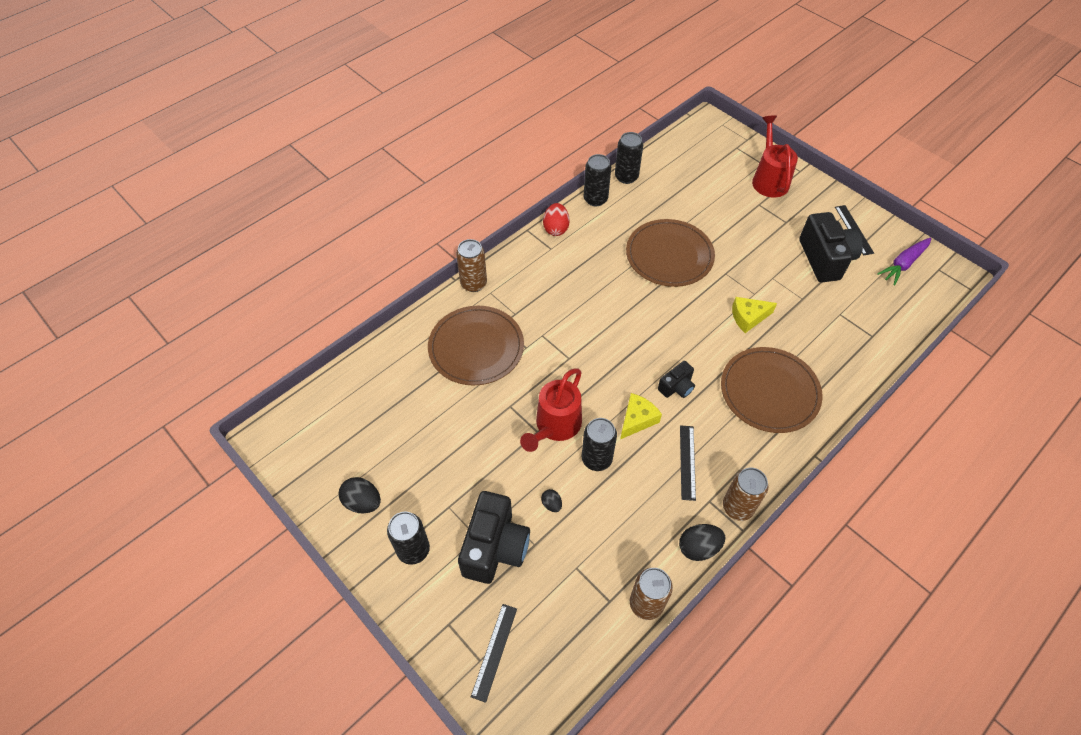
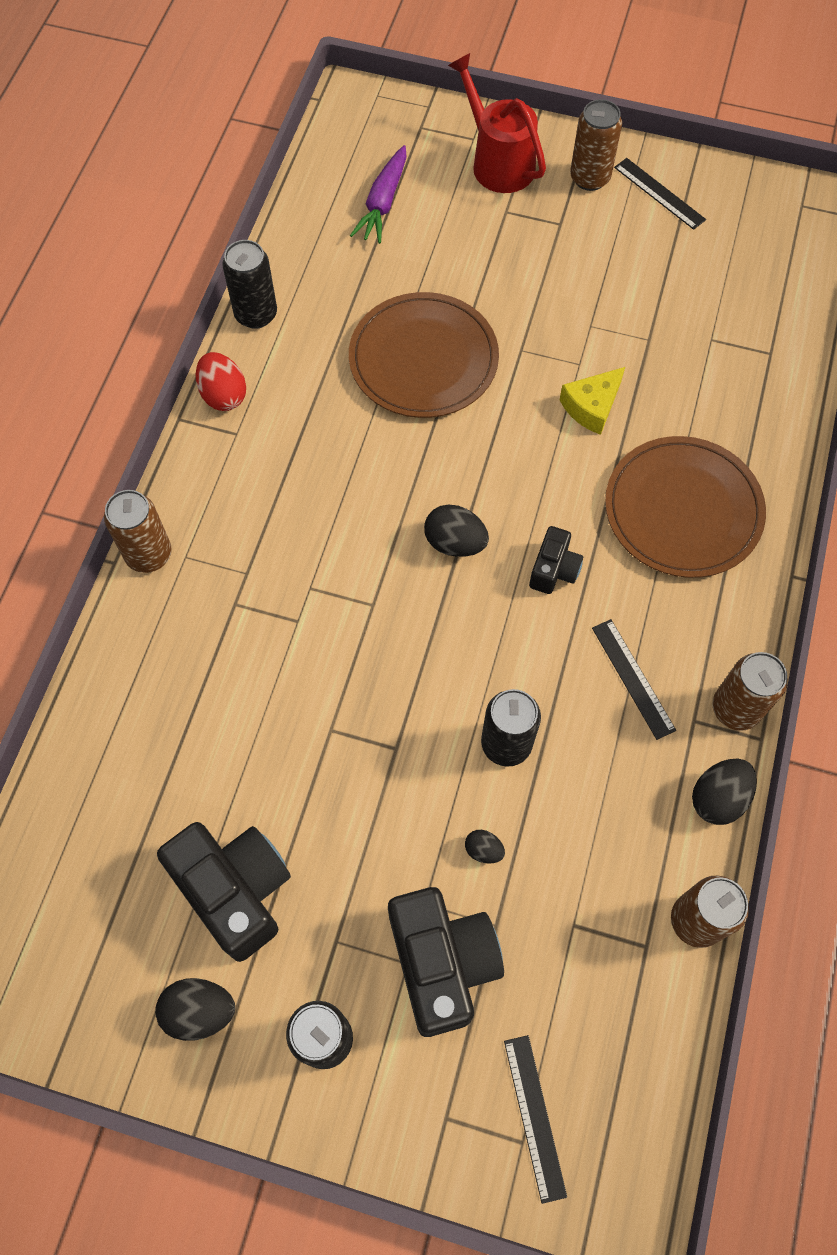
camera: 30 degrees left, 10 degrees up
(476, 347) = (219, 661): brown plate -> none
(555, 426) = (417, 726): red watering can -> none
(626, 177) = (281, 253): black can -> none
(631, 349) = (455, 543): none -> black egg
(637, 419) = (528, 651): yellow cheese -> none
(817, 207) = (589, 178): none -> brown can
(825, 259) = (645, 260): black camera -> black camera (235, 890)
(903, 264) = (753, 218): purple carrot -> purple carrot (383, 203)

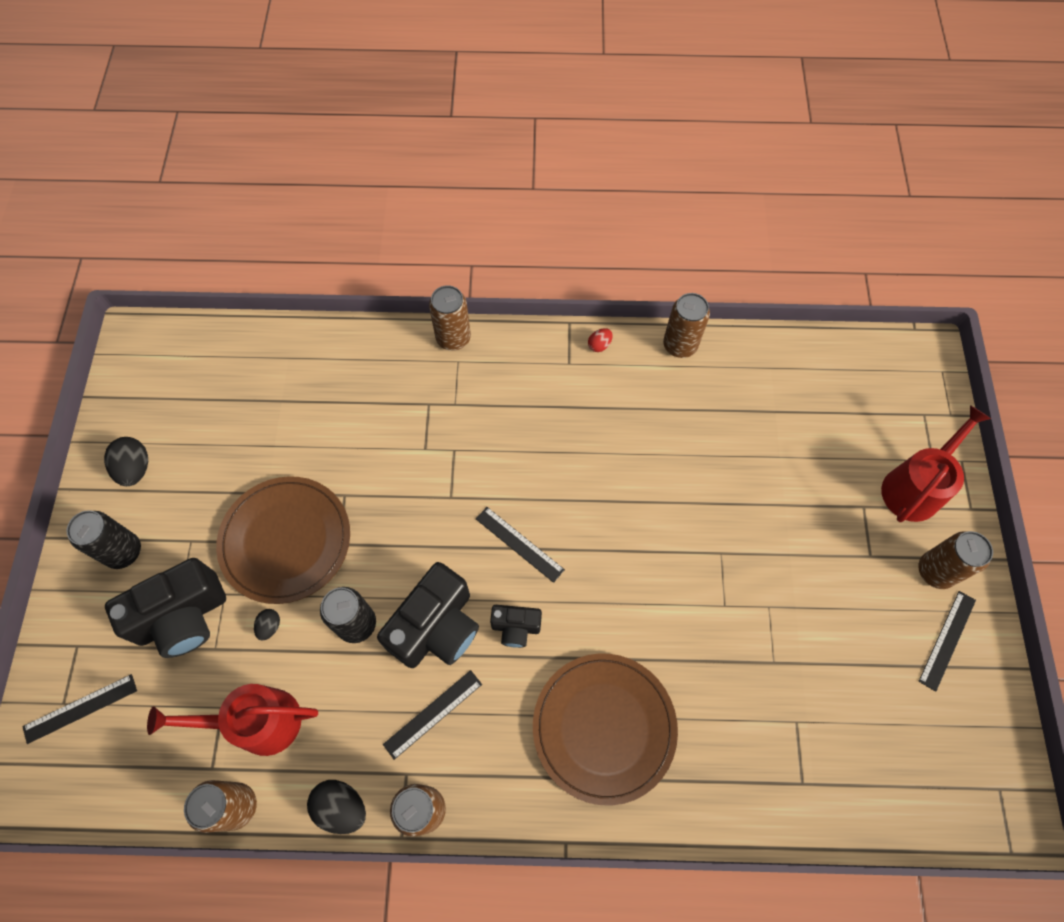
camera: 75 degrees right, 0 degrees up
(223, 395) = (599, 345): red egg -> red egg, size x0.56
(235, 890) = (218, 466): black camera -> black camera (436, 627)
(256, 314) = (680, 345): black can -> brown can
(383, 203) = (828, 406): purple carrot -> none
(423, 359) = (683, 477): brown plate -> brown plate (286, 540)
(455, 543) = (519, 544): black egg -> black ruler
(592, 406) = (684, 626): yellow cheese -> none
(601, 882) = (257, 722): none -> red watering can

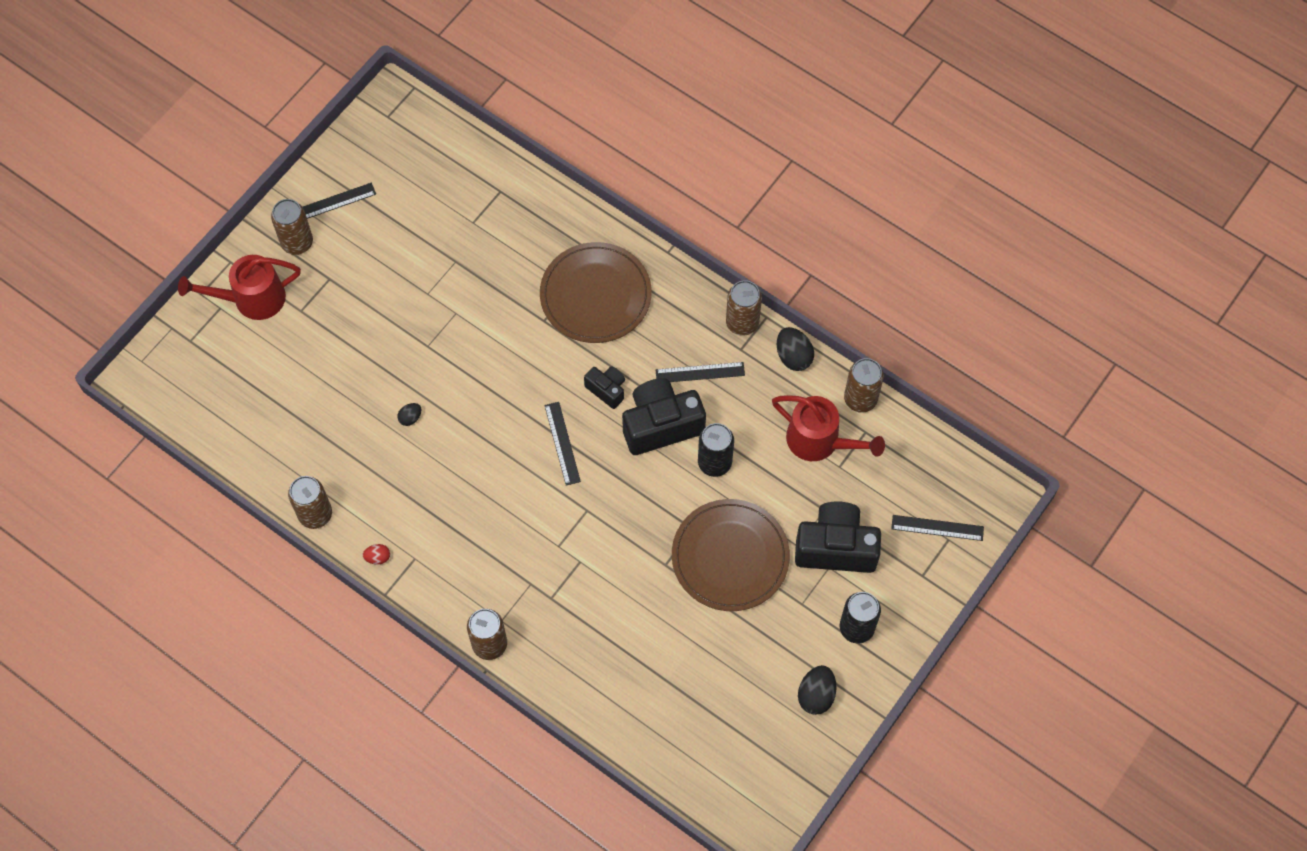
camera: 145 degrees left, 0 degrees up
(270, 626) = (777, 500): black egg -> black egg (410, 418)

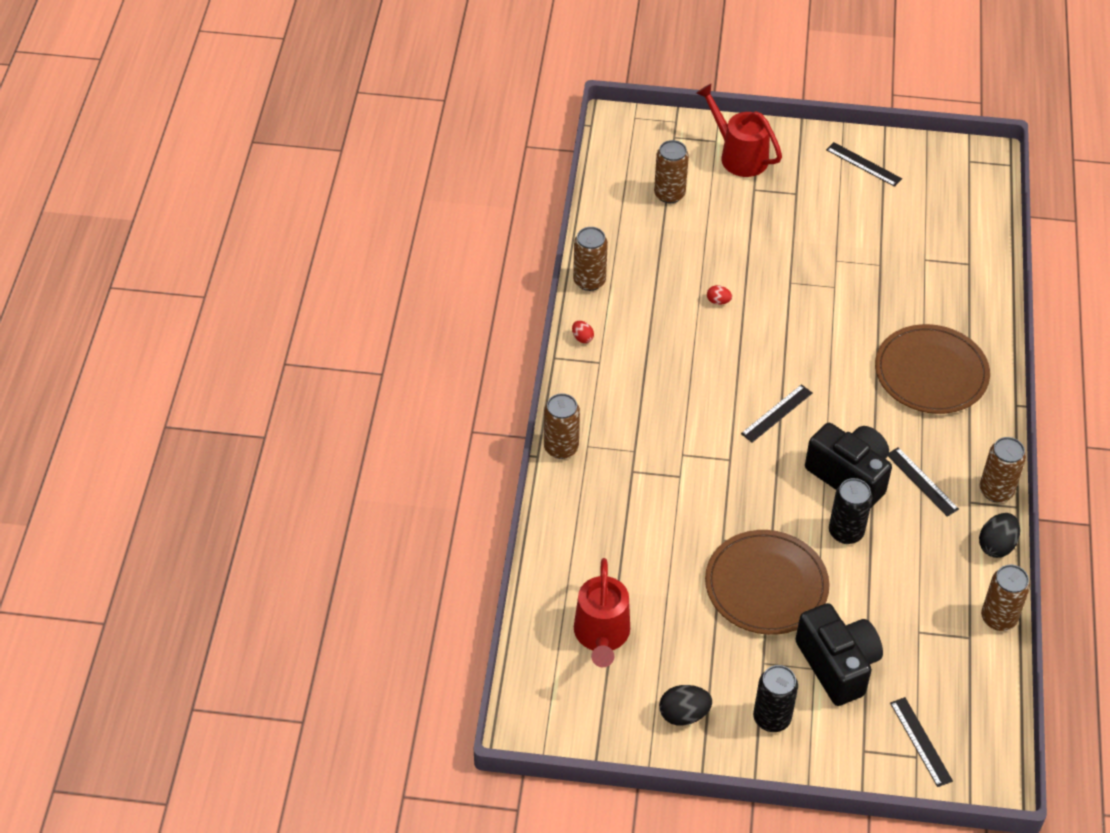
camera: 60 degrees right, 15 degrees down
(297, 242) = (810, 159): brown can -> brown can (669, 194)
(410, 418) = (718, 301): black egg -> red egg
(607, 390) = (850, 421): black camera -> none
(820, 441) = (931, 605): red watering can -> red watering can (601, 636)

